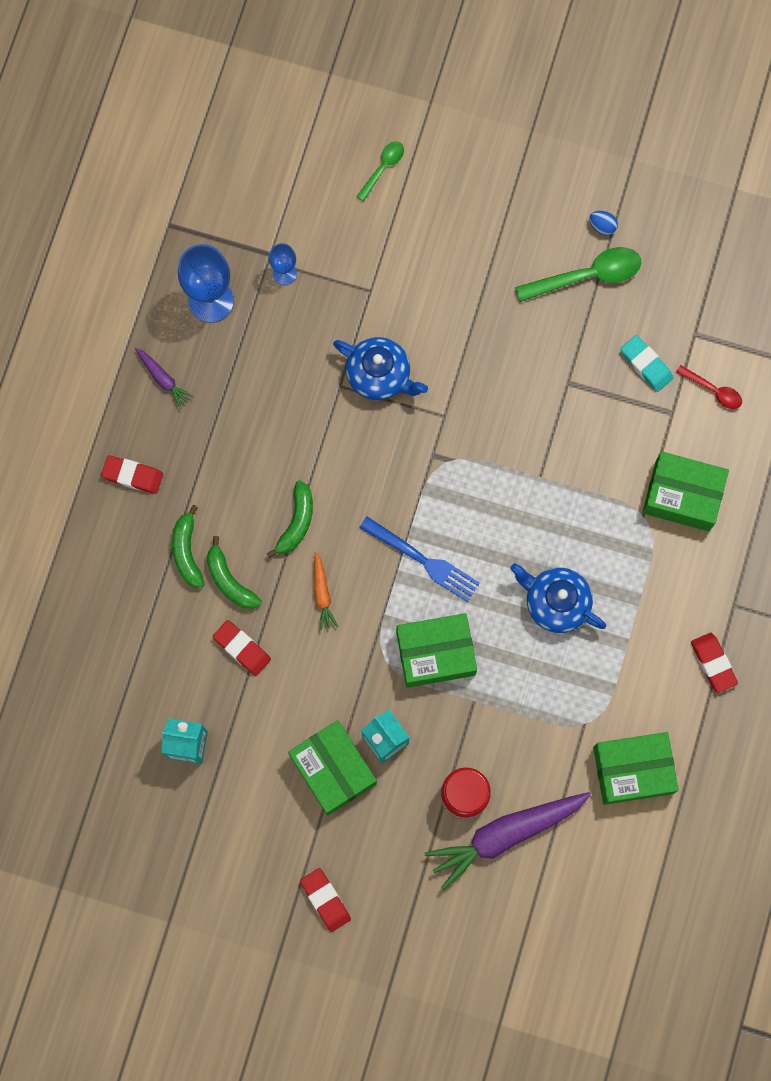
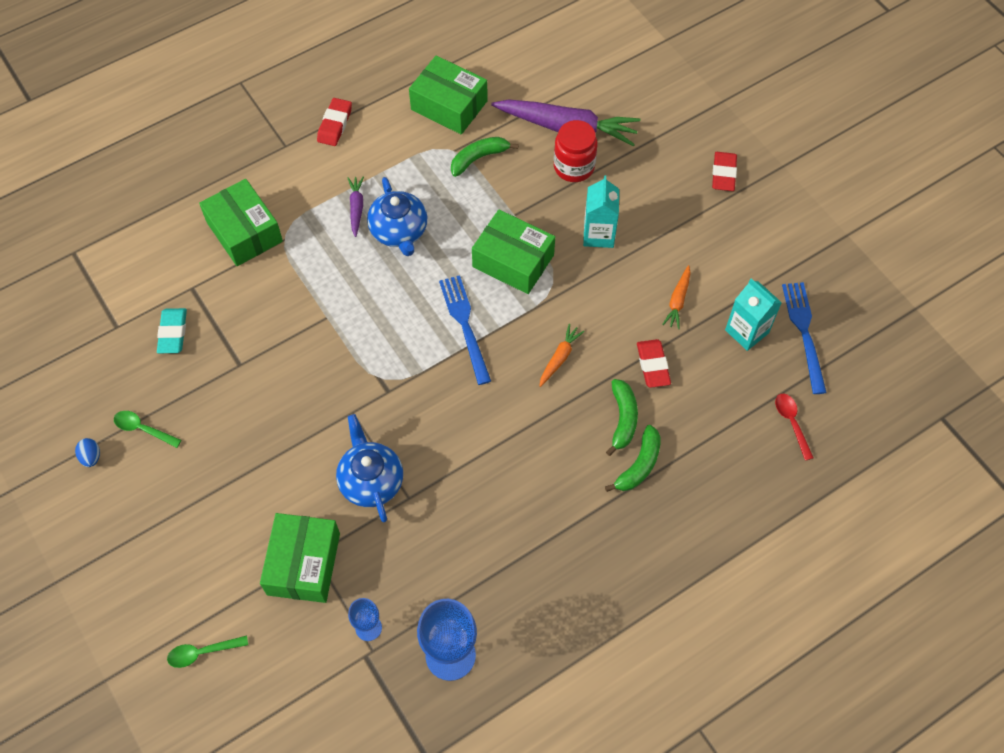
camera: 140 degrees left, 15 degrees down
(132, 475) = (637, 558): red eraser -> none
(140, 783) = (804, 332): none -> blue fork
(163, 379) = (547, 620): purple carrot -> purple carrot (356, 208)
(267, 728) = (678, 300): none -> orange carrot
(296, 522) = (534, 422): green banana -> green banana (479, 158)
(333, 769) = (652, 243): green box -> green box (304, 564)
(587, 276) = (143, 429): green spoon -> green spoon, size x0.56
(713, 390) = (148, 280): red spoon -> red spoon (791, 423)

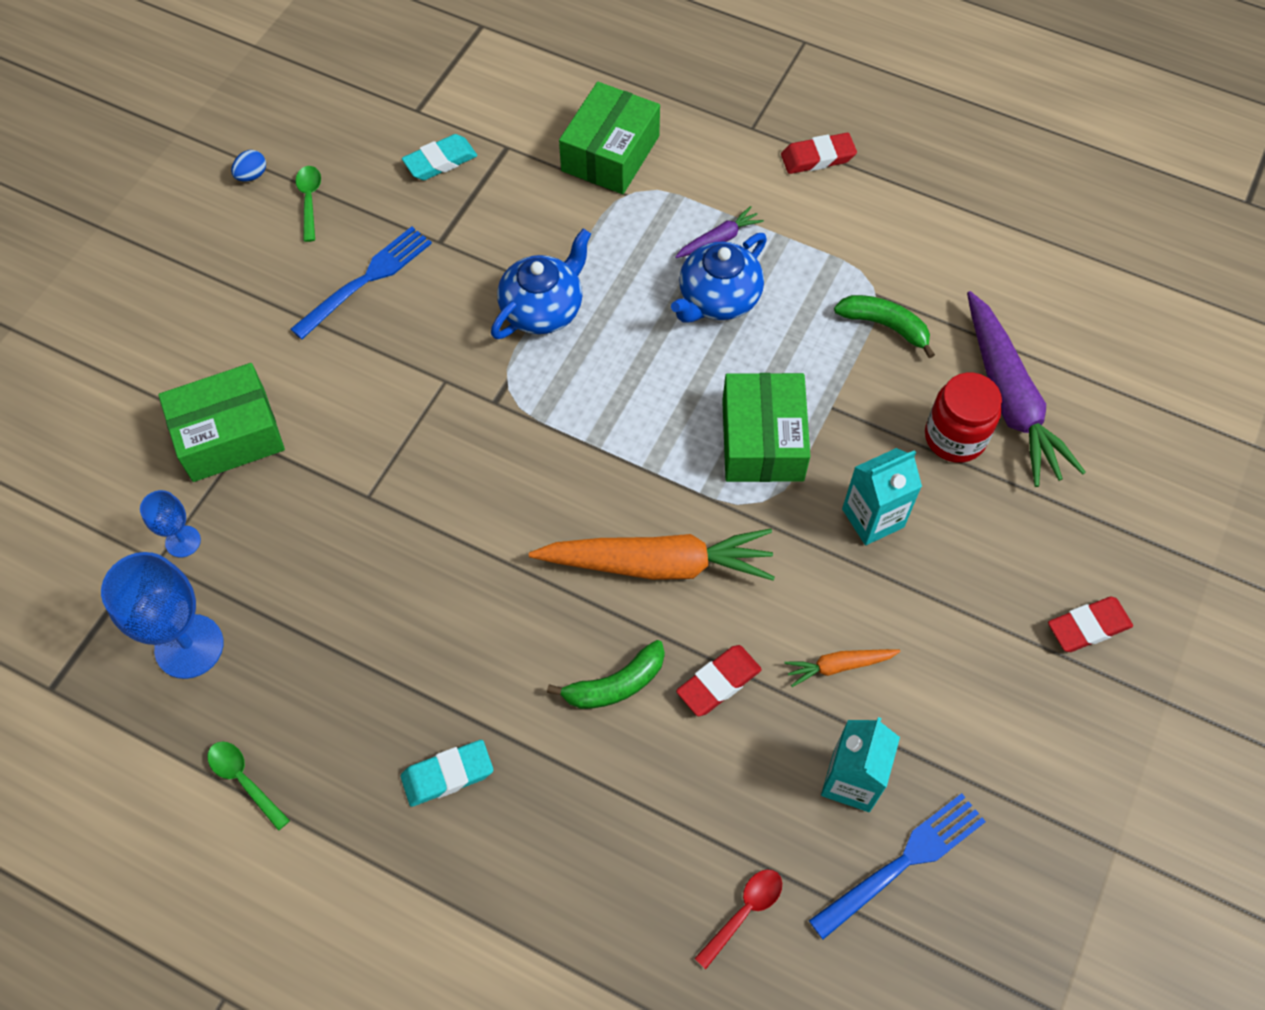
camera: 60 degrees right, 0 degrees up
(202, 652) = (79, 397): green spoon -> green spoon (244, 780)
(371, 480) = (368, 446): blue teapot -> blue teapot (543, 308)
(449, 105) = (938, 254): green box -> none
(464, 325) = (635, 434): blue fork -> blue fork (367, 279)
(559, 358) = (657, 564): orange carrot -> orange carrot, size x2.15
(627, 538) = (447, 775): none -> turquoise eraser
(639, 465) = (560, 738): green banana -> none

